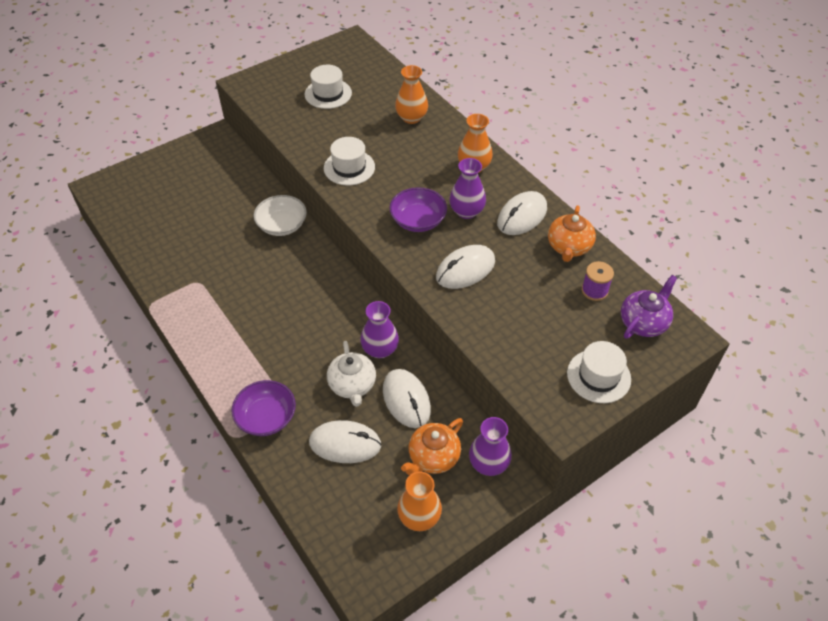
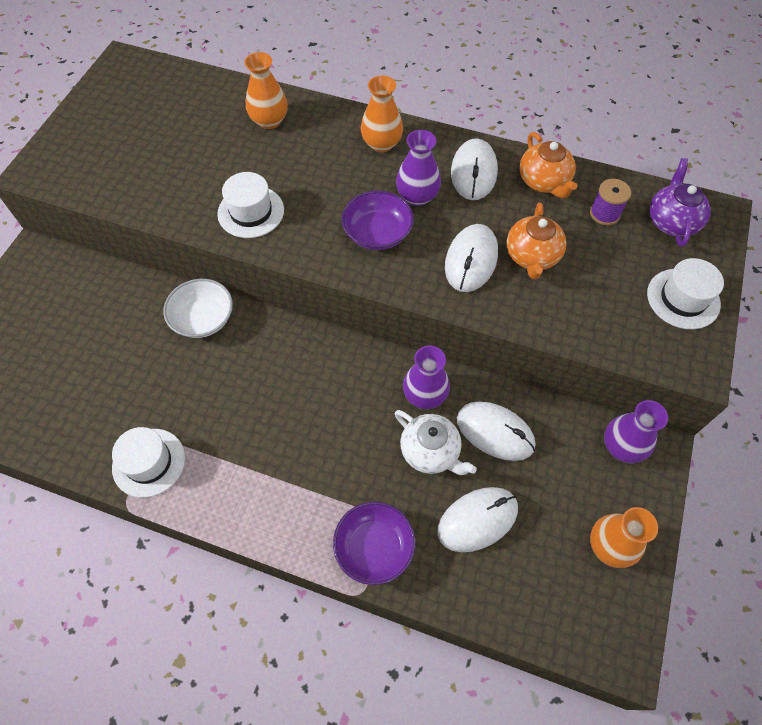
camera: 35 degrees left, 10 degrees up
(328, 94) = (150, 137): white hat -> white hat (149, 462)
(433, 457) = (569, 475): orange teapot -> orange teapot (532, 256)

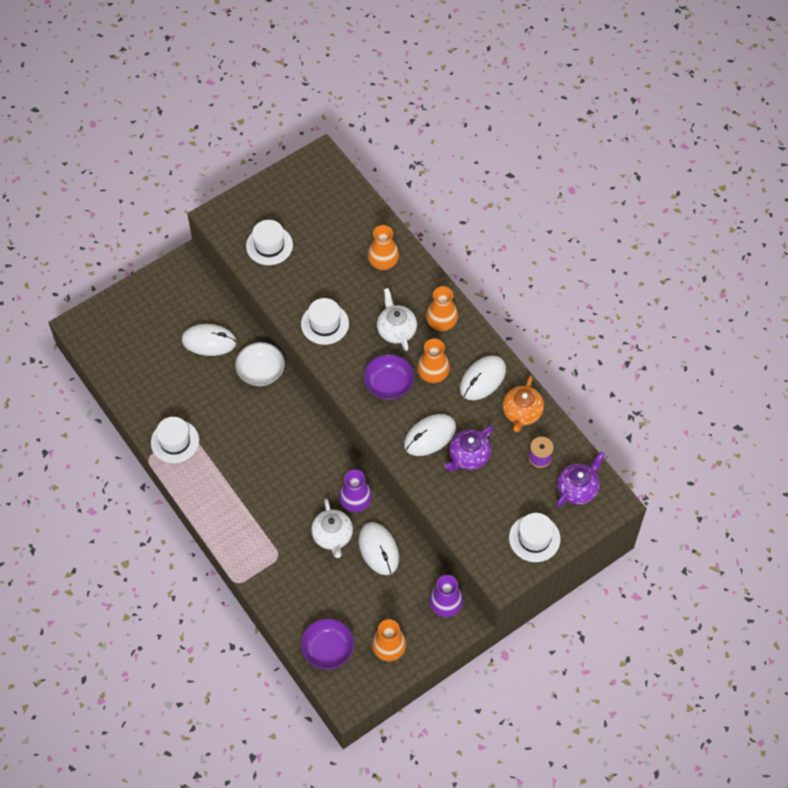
camera: 35 degrees right, 0 degrees up
(122, 168) = (269, 245): none -> white hat
(338, 175) = (396, 330): none -> white teapot
(374, 547) = (262, 565): purple bowl -> purple bowl (328, 649)
(417, 196) = (433, 374): purple vase -> orange vase
(477, 520) = (328, 588): white mouse -> white mouse (209, 341)
(532, 256) = (468, 456): orange teapot -> purple teapot

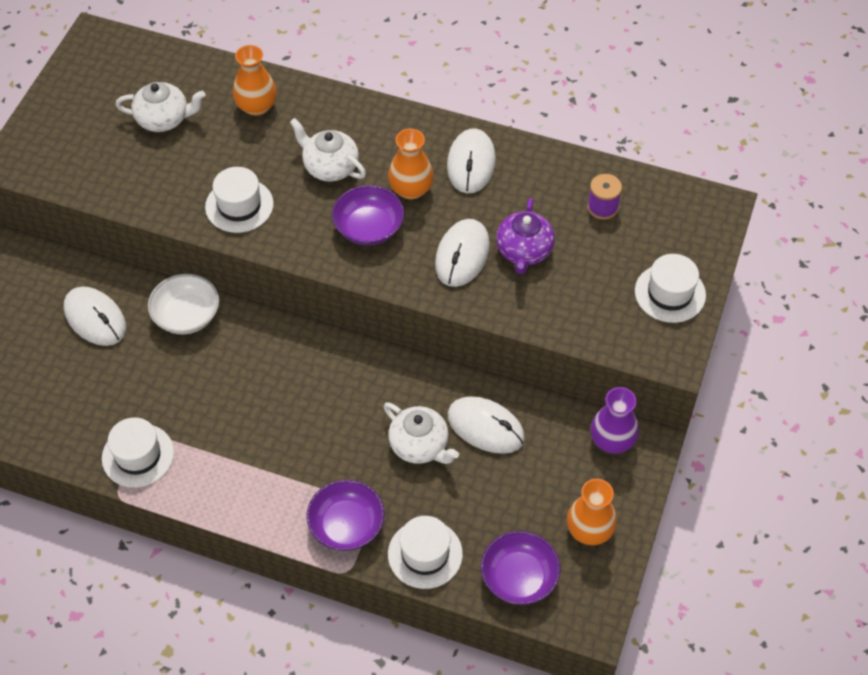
camera: 35 degrees left, 5 degrees down
(209, 341) = (95, 318): white mouse -> white mouse turned 75 degrees clockwise
(256, 556) = (346, 525): none -> purple bowl
(269, 245) = (103, 159): white hat -> white hat (425, 554)
(322, 239) = (164, 119): none -> white teapot
(355, 502) = (416, 392): purple vase -> none
(441, 323) = (376, 132): orange vase -> none
(522, 413) = (543, 174): orange teapot -> none
(577, 489) = (670, 215): purple teapot -> none

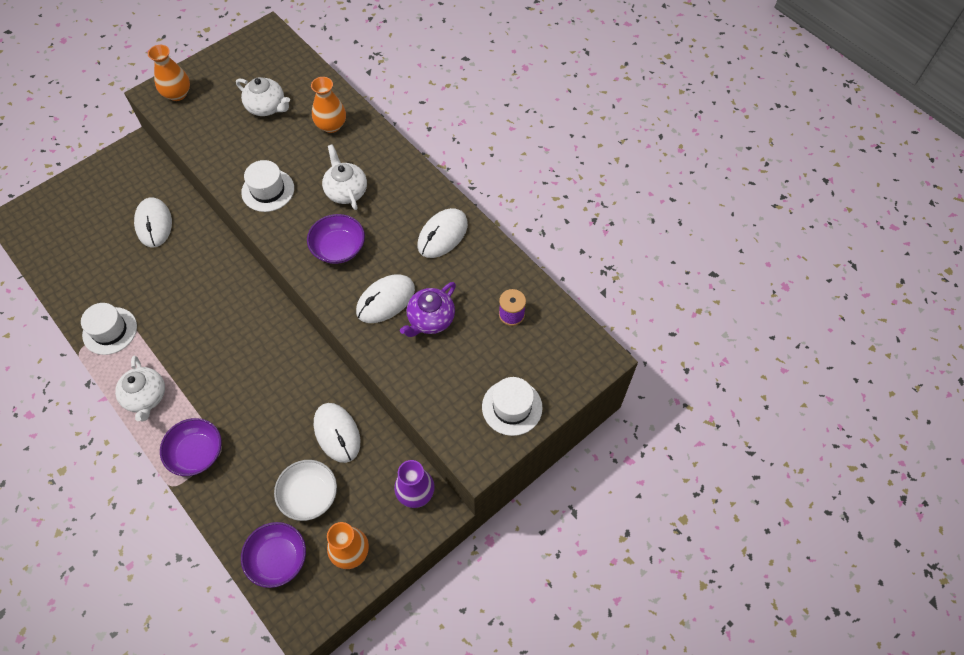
camera: 30 degrees right, 5 degrees up
(186, 315) = (208, 250): white bowl -> white bowl (309, 495)
(411, 189) = (387, 234): orange vase -> orange vase (177, 94)
(420, 445) = (284, 422): white teapot -> white teapot (146, 397)
(425, 554) = (230, 503): white hat -> none

